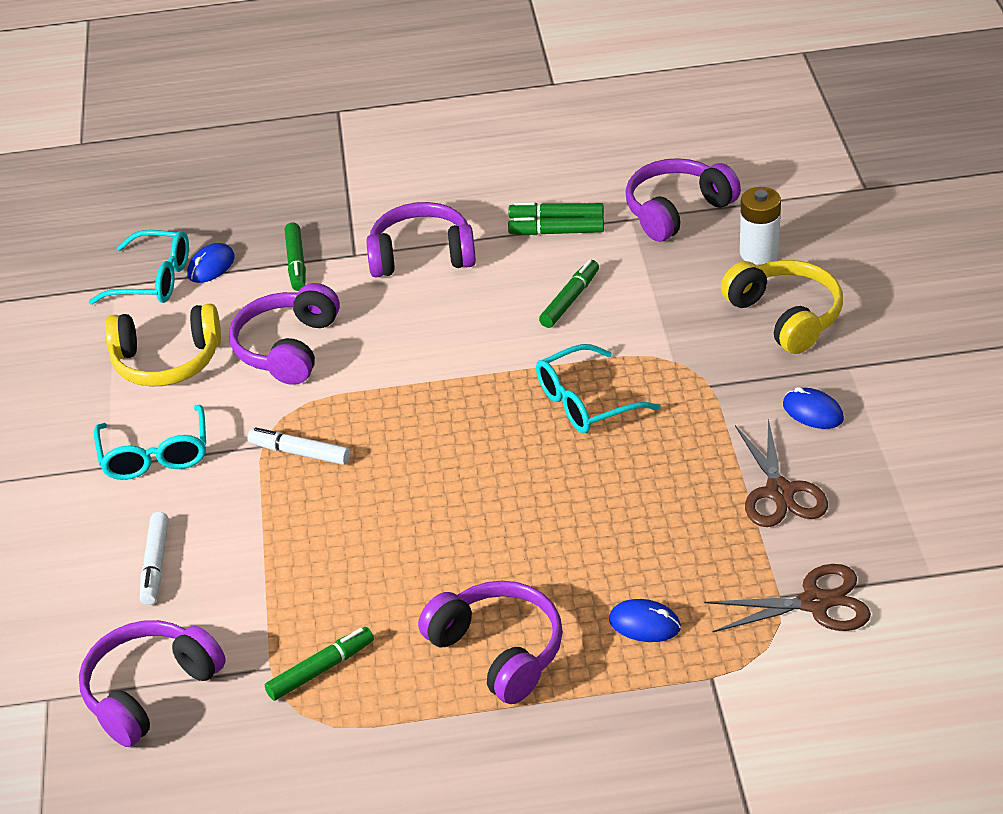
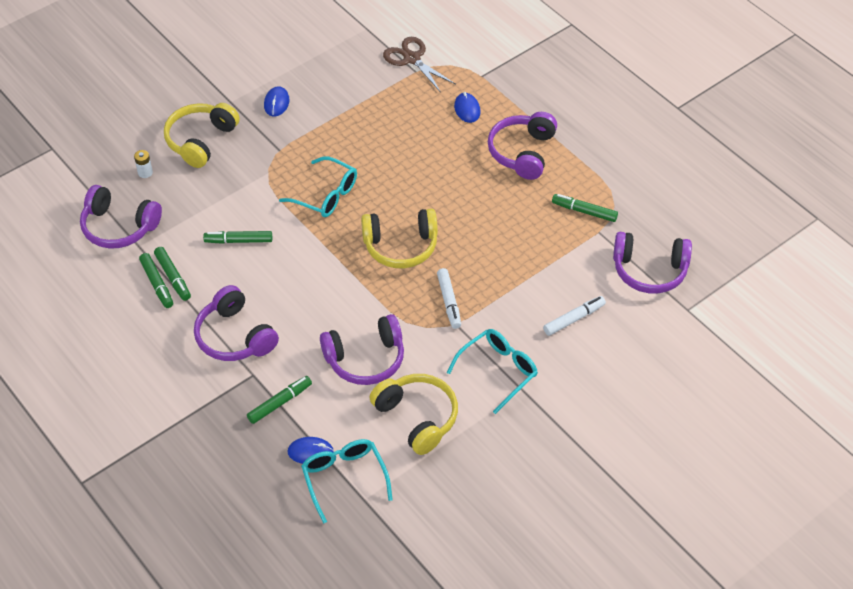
camera: 125 degrees left, 10 degrees up
(432, 442) = (400, 246): none -> yellow headphones
(759, 253) = (145, 173): white battery -> white battery, size x0.56
(779, 492) = (345, 95): brown scissors -> none

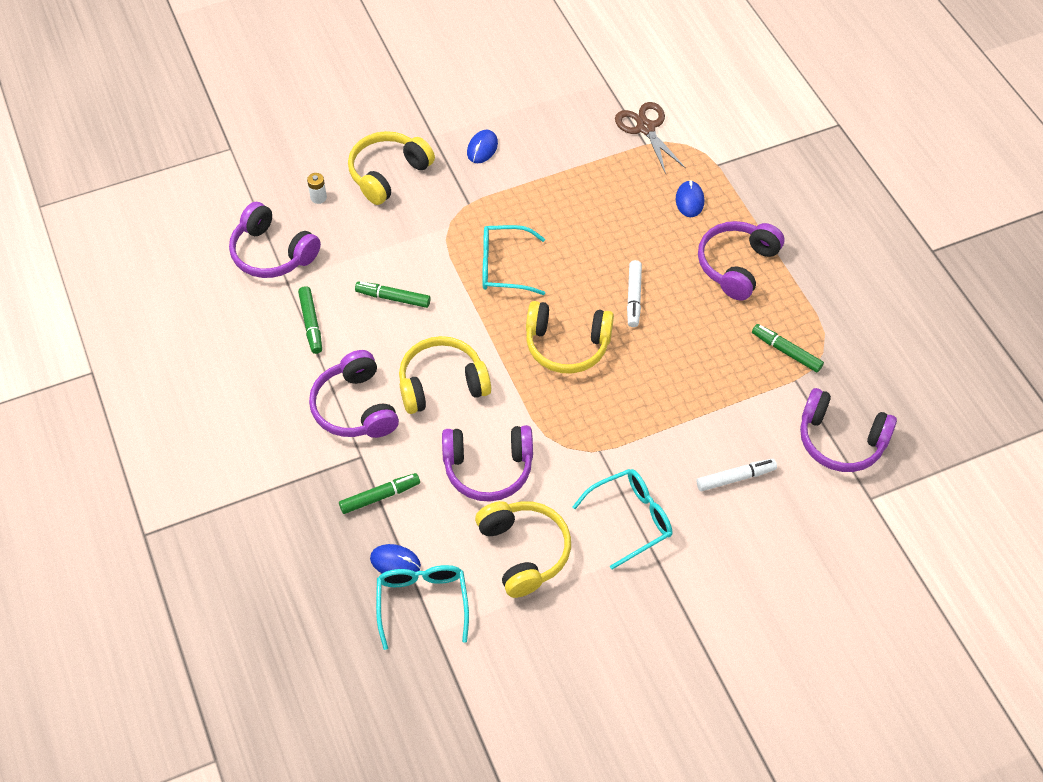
camera: 15 degrees right, 5 degrees up
(157, 284) = (292, 327): green marker -> none
(304, 300) = (442, 384): none -> yellow headphones
(326, 195) = (503, 267): turquoise glasses -> turquoise glasses turned 135 degrees clockwise
(449, 302) = (600, 423): white marker -> white marker (634, 297)

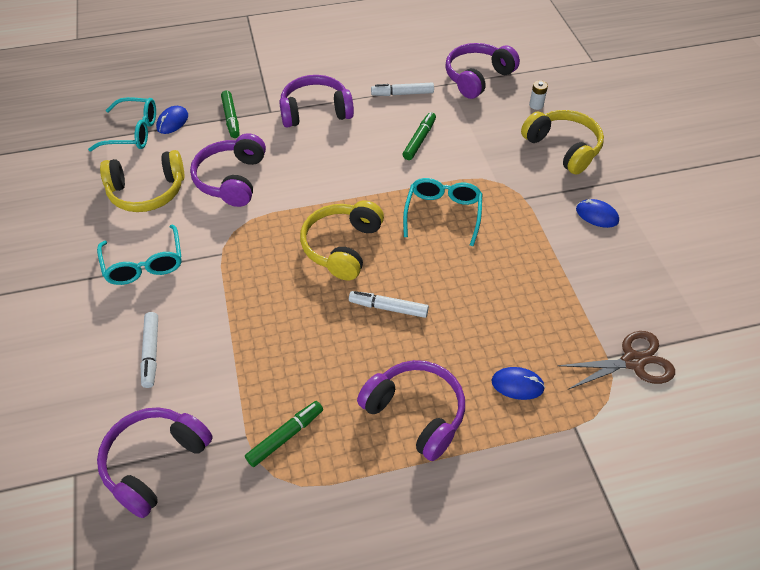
camera: 100 degrees right, 5 degrees down
(311, 323) = (402, 94): green marker -> white marker
(442, 384) = (323, 161): yellow headphones -> none

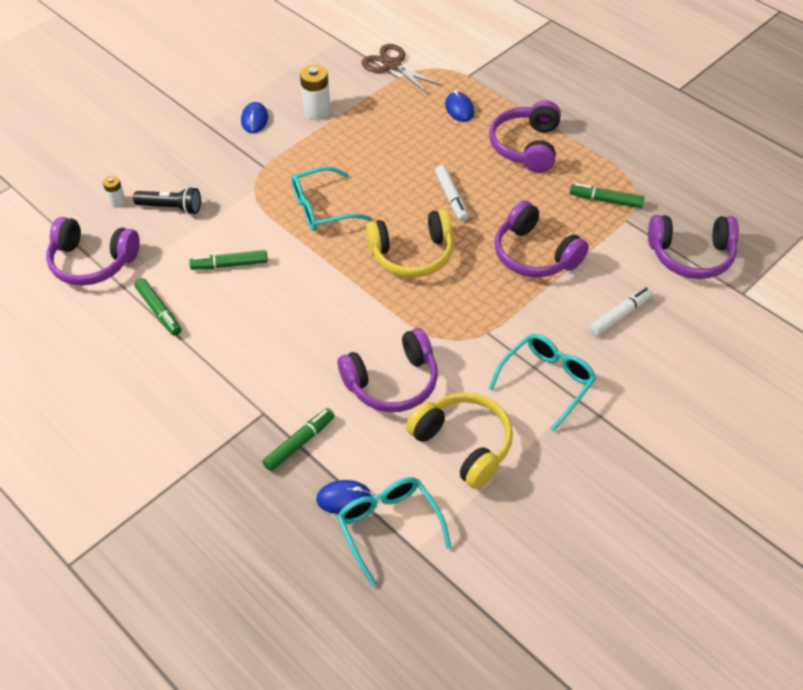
camera: 120 degrees left, 0 degrees up
(315, 111) = (237, 371): purple headphones -> purple headphones (535, 254)
(402, 94) = (159, 311): white marker -> green marker
(508, 130) = (171, 208): none -> black flashlight
(563, 148) = (176, 164): yellow headphones -> none
(584, 264) = (317, 111): none -> white battery

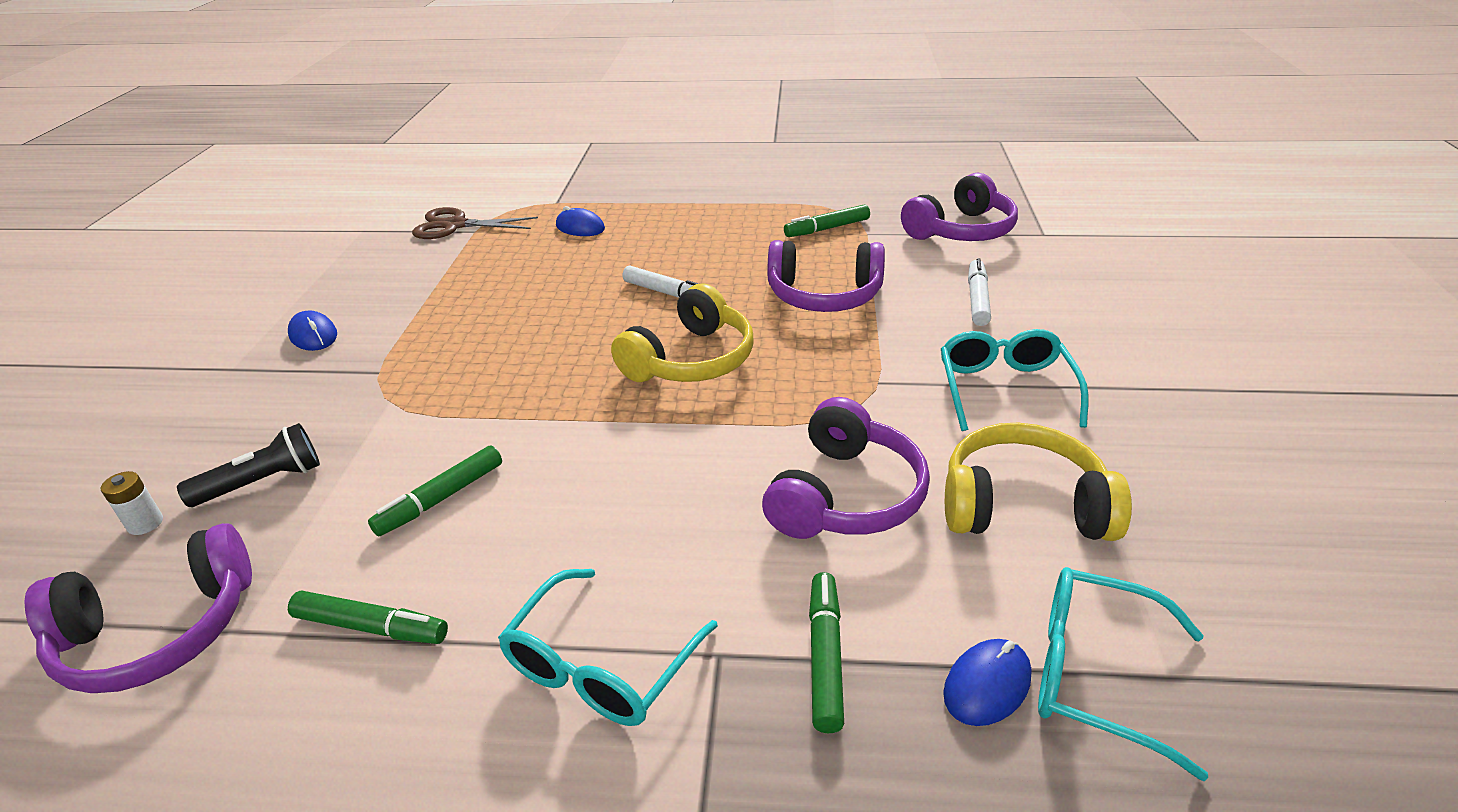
camera: 40 degrees left, 15 degrees down
(317, 111) = (400, 294): white battery -> none
(321, 208) = (514, 374): turquoise glasses -> turquoise glasses (600, 666)
(526, 146) = (692, 225): purple headphones -> none

